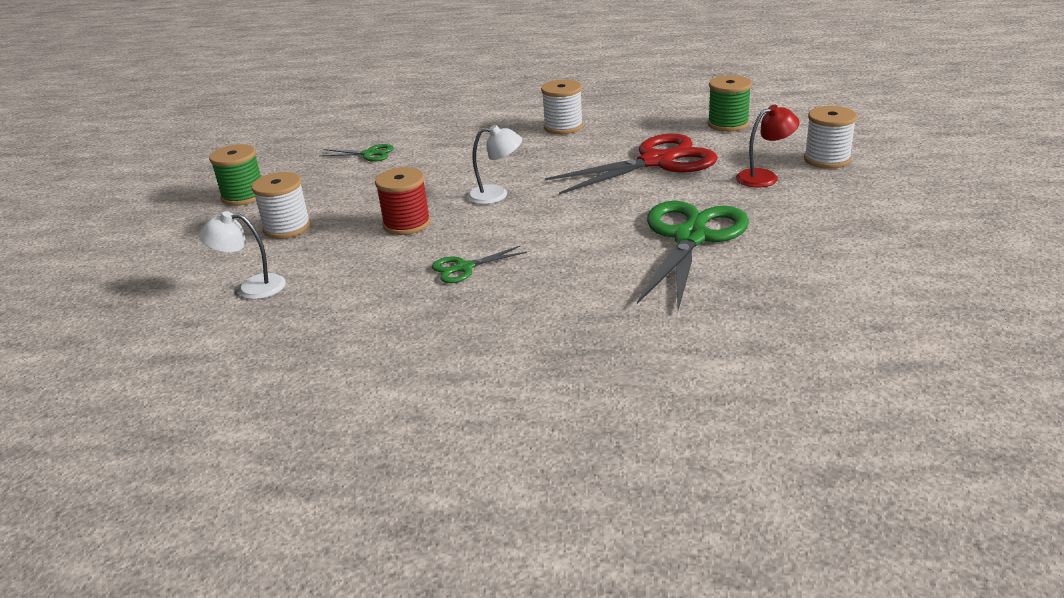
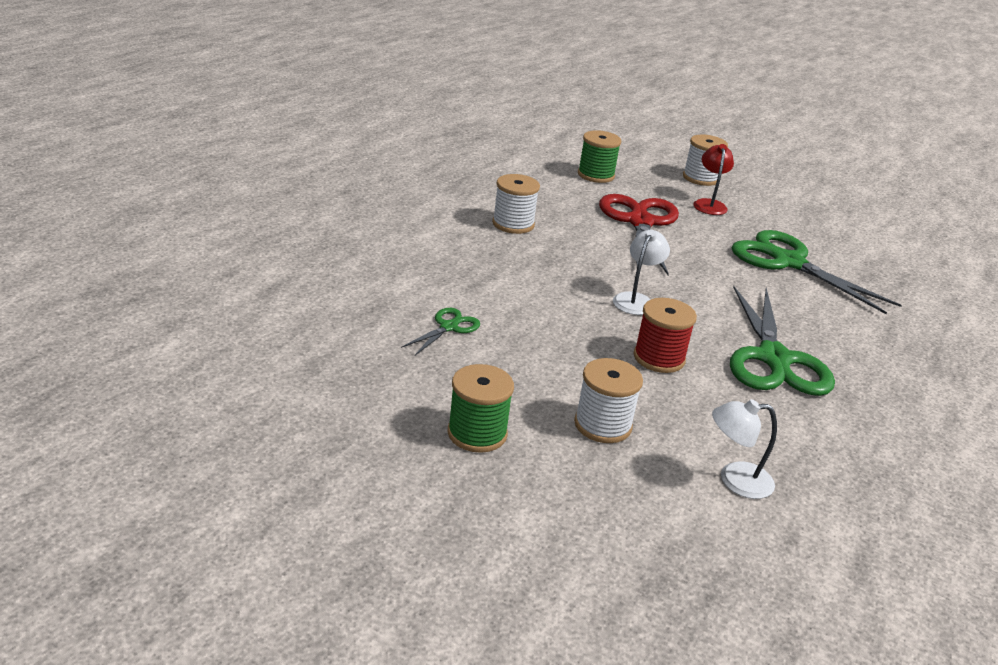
camera: 70 degrees left, 0 degrees up
(251, 287) = (735, 480): white lamp -> white lamp turned 60 degrees clockwise
(464, 268) = (774, 359): green scissors -> green scissors, size x2.15

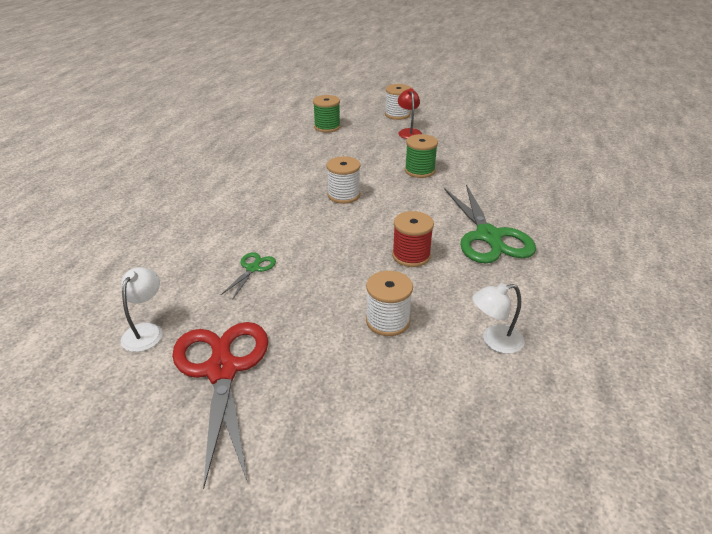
camera: 10 degrees left, 5 degrees up
(477, 433) = (296, 354): green spool -> green spool (419, 171)
(513, 224) = (279, 176): white spool -> white spool (344, 195)
(636, 300) = (382, 214): white lamp -> white lamp (146, 331)
(640, 222) = (367, 155): red scissors -> red scissors (222, 370)
(788, 262) = (473, 162): green scissors -> none

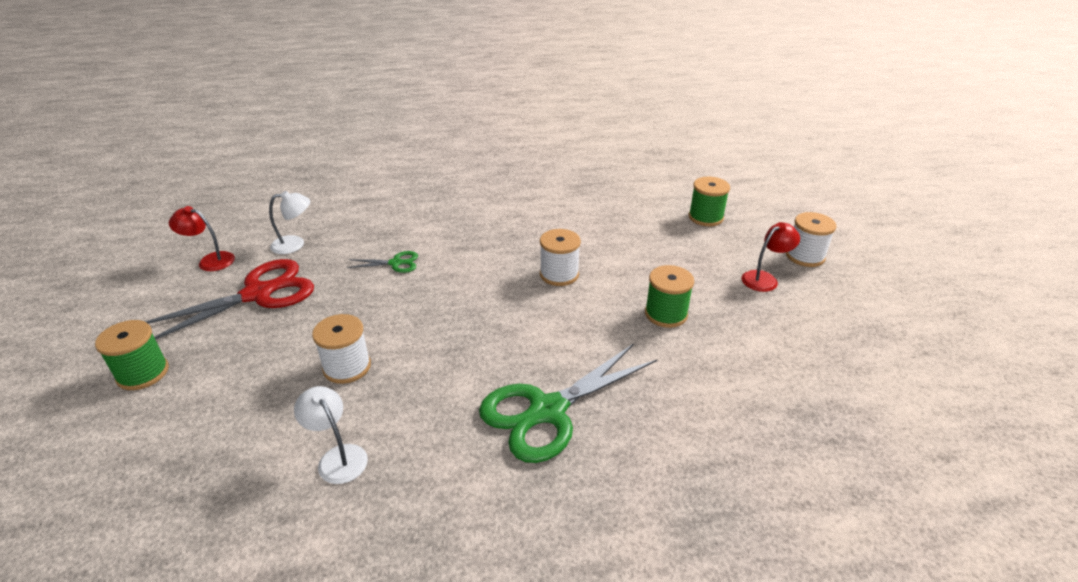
camera: 65 degrees right, 0 degrees up
(105, 410) = (210, 260): none -> red lamp
(302, 481) = (143, 373): none -> green spool
(411, 256) = (468, 354): red spool -> none

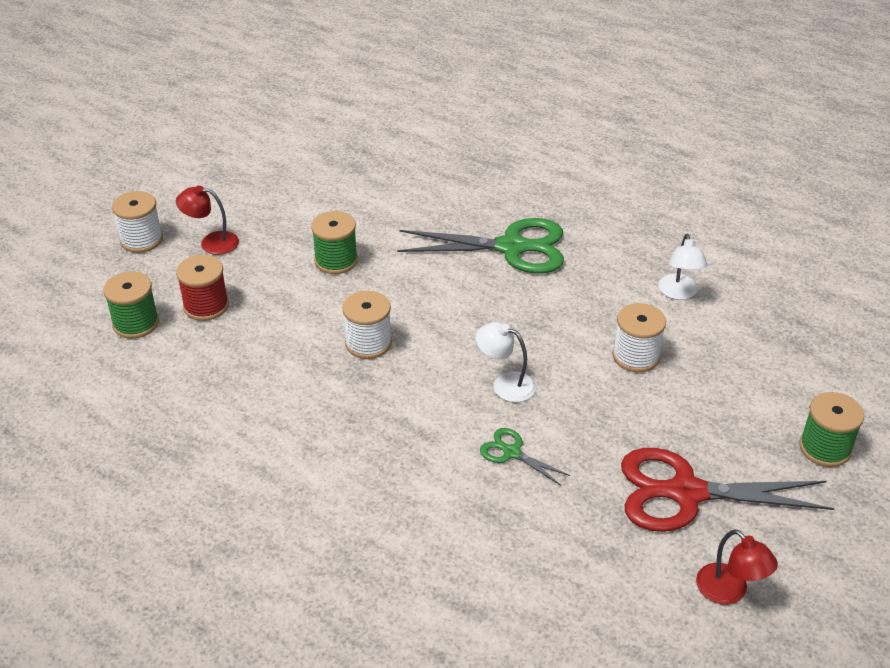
camera: 140 degrees left, 5 degrees up
(295, 244) = (609, 559): white lamp -> white lamp (505, 384)
(689, 243) = (206, 306): none -> red spool

